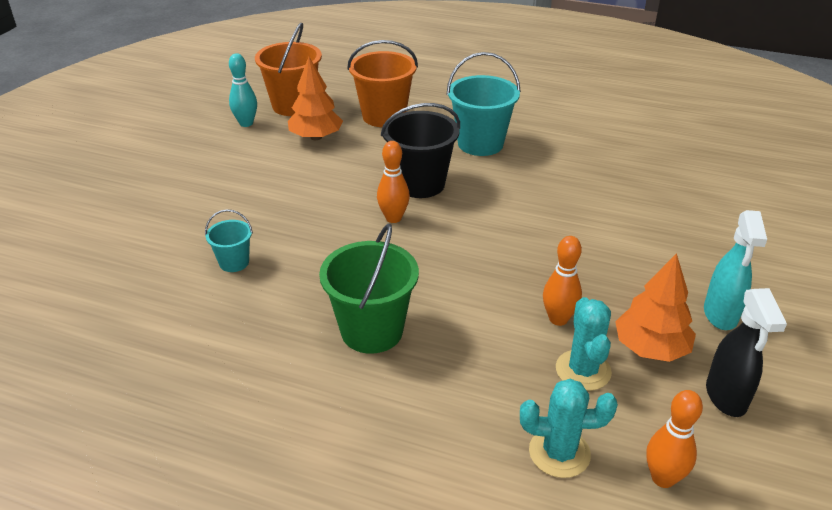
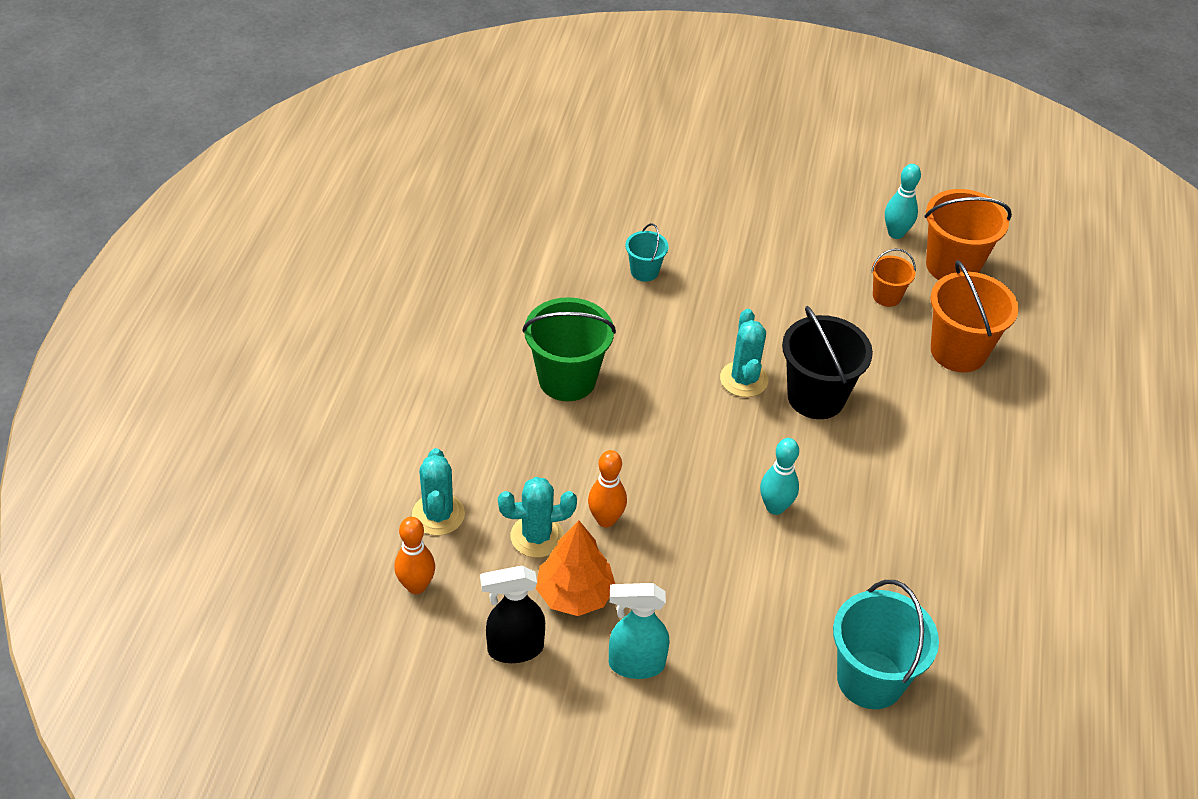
camera: 80 degrees right, 10 degrees up
(316, 137) = (886, 296): orange tree -> orange bucket
(393, 218) = (744, 379): orange bowling pin -> turquoise cactus
(480, 143) = (924, 450): turquoise bucket -> turquoise bucket (870, 679)
(539, 219) = (775, 507): none -> turquoise bowling pin

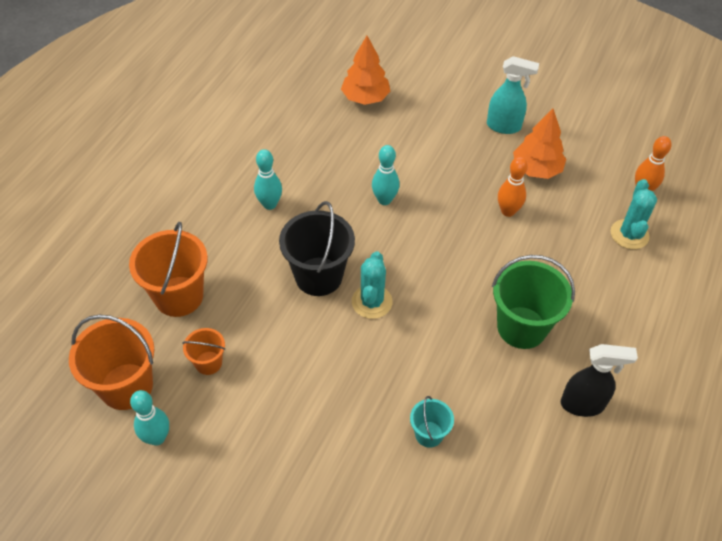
camera: 165 degrees left, 5 degrees up
(514, 649) = (578, 146): black spray bottle -> black spray bottle (583, 404)
(537, 536) = (558, 208): turquoise cactus -> none
(870, 679) = (365, 98): turquoise bucket -> orange tree
(920, 475) = (269, 204): none -> turquoise bowling pin

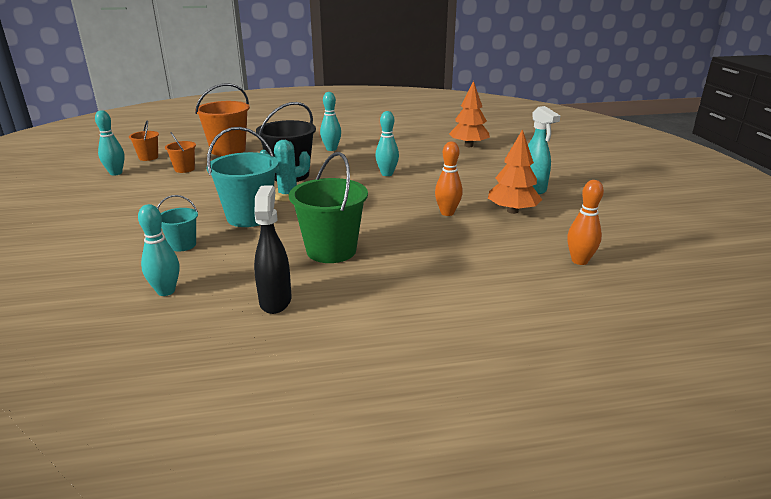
camera: 55 degrees right, 25 degrees down
(126, 386) = (148, 157): orange bucket -> orange bucket, size x0.53
(403, 356) = (249, 217): none -> turquoise bucket
(516, 477) = (166, 291): none -> turquoise bowling pin
(583, 404) = (275, 301): black spray bottle -> black spray bottle turned 150 degrees counterclockwise
(629, 234) = (513, 269): turquoise cactus -> none

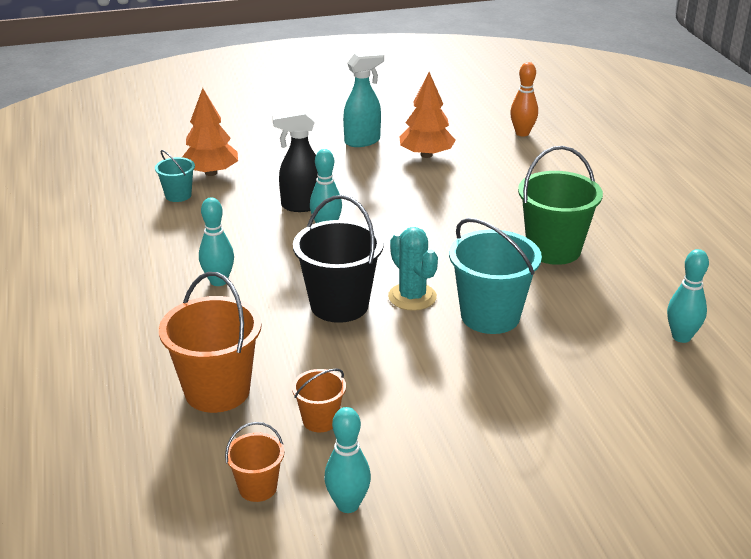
camera: 95 degrees left, 5 degrees up
(182, 245) = (582, 351): turquoise bucket -> turquoise bucket (178, 195)
(275, 301) = (661, 269): black spray bottle -> black spray bottle (301, 206)
(447, 213) = (441, 188): orange bowling pin -> none

